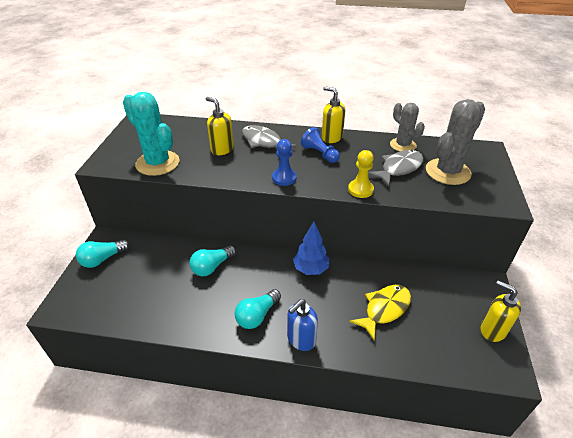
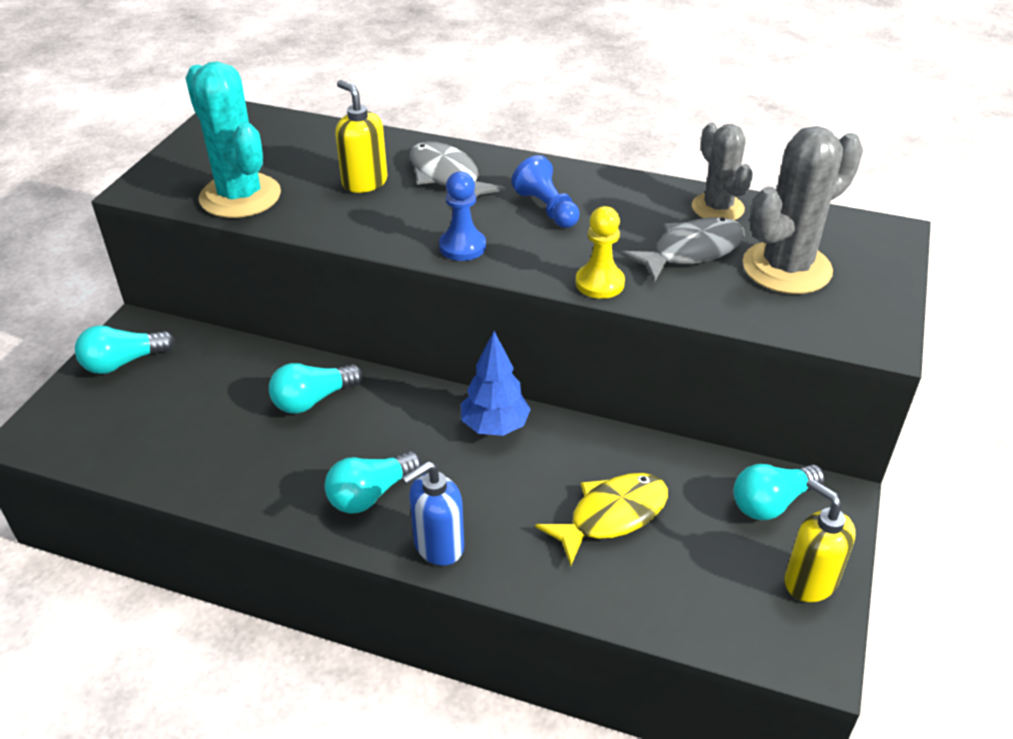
camera: 10 degrees right, 0 degrees up
(331, 137) = (581, 180): yellow soap dispenser -> none
(459, 291) = (771, 503): none -> turquoise light bulb

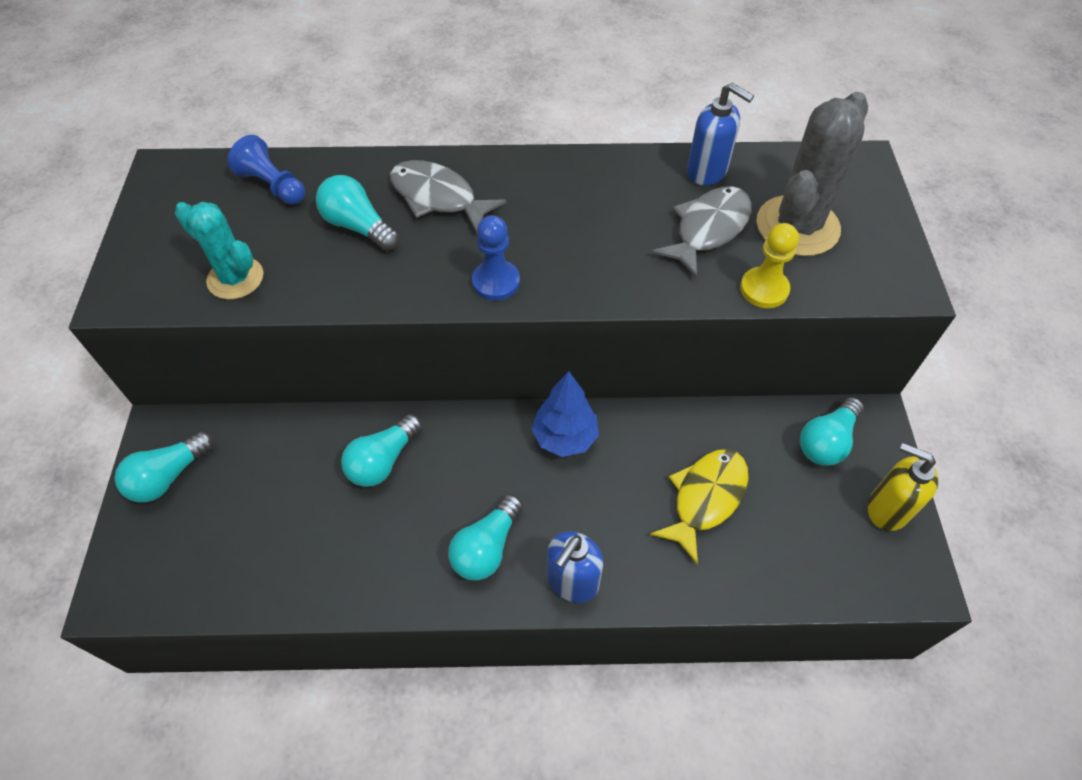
camera: 20 degrees left, 15 degrees up
(240, 196) = (235, 278): turquoise cactus -> turquoise cactus, size x0.64
(364, 182) = (358, 226): yellow soap dispenser -> turquoise light bulb
(547, 208) = (553, 213): blue pawn -> blue pawn (273, 185)
(599, 283) = (644, 290): yellow pawn -> yellow pawn (764, 289)
(717, 208) = (707, 172): grey cactus -> blue soap dispenser

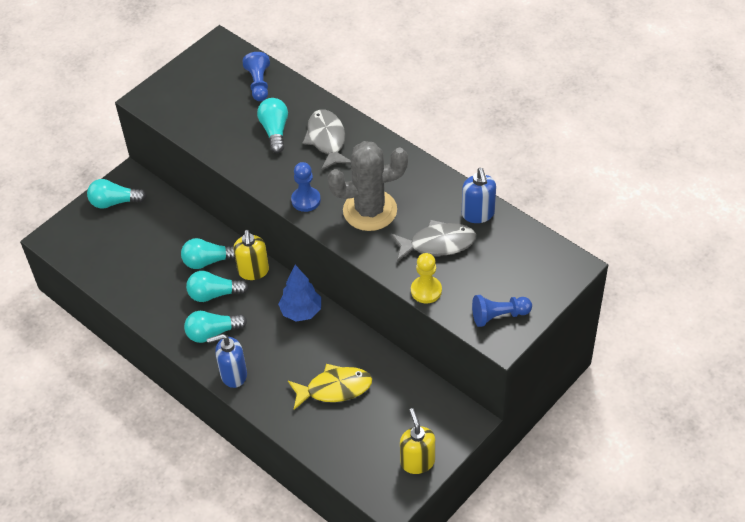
camera: 45 degrees right, 5 degrees down
(235, 278) = (198, 122): turquoise cactus -> none
(454, 432) = (253, 271): none -> yellow soap dispenser
(797, 226) = (486, 273): grey cactus -> grey cactus (370, 210)
(826, 441) = (428, 411): turquoise light bulb -> turquoise light bulb (214, 294)
(870, 262) = (499, 316): none -> blue pawn

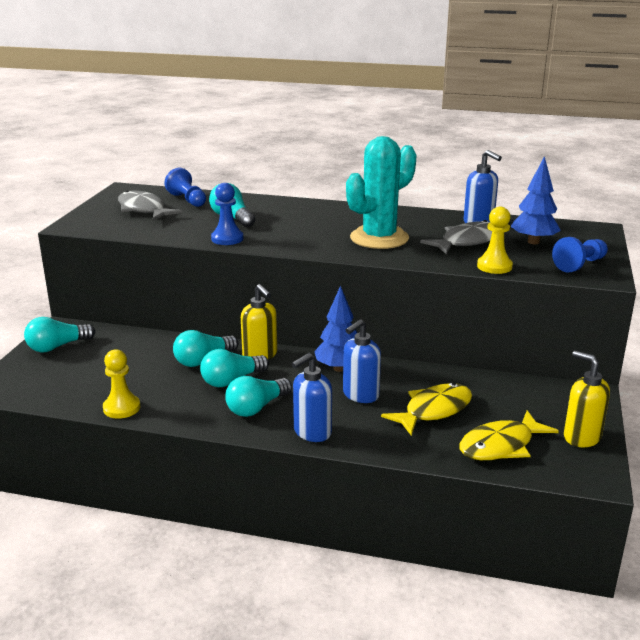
camera: 30 degrees left, 25 degrees down
(123, 295) = (121, 408): none -> yellow pawn
(294, 349) = (360, 395): none -> blue soap dispenser
(306, 200) = (309, 245): blue pawn -> blue pawn (227, 239)
(327, 140) = (289, 213): grey fish -> grey fish (143, 210)
(352, 444) = (501, 445): none -> yellow fish
(370, 210) = (379, 238): grey cactus -> turquoise cactus
(494, 265) = (533, 242): none -> blue tree

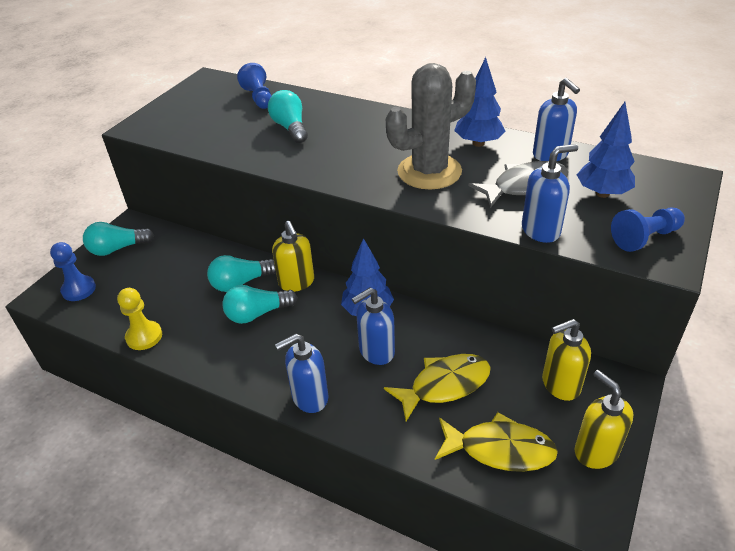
camera: 15 degrees right, 15 degrees up
(143, 210) = (211, 109): grey fish -> none
(227, 239) = (272, 159): blue pawn -> blue pawn (79, 289)
(256, 408) = (268, 354): turquoise light bulb -> none
(379, 238) = (429, 172): turquoise cactus -> grey cactus
(413, 218) = (478, 143): none -> blue tree
(494, 266) = (541, 230): yellow pawn -> blue soap dispenser
(501, 445) = (500, 449): yellow fish -> yellow fish turned 150 degrees counterclockwise
(534, 399) = (560, 385): none -> yellow soap dispenser

